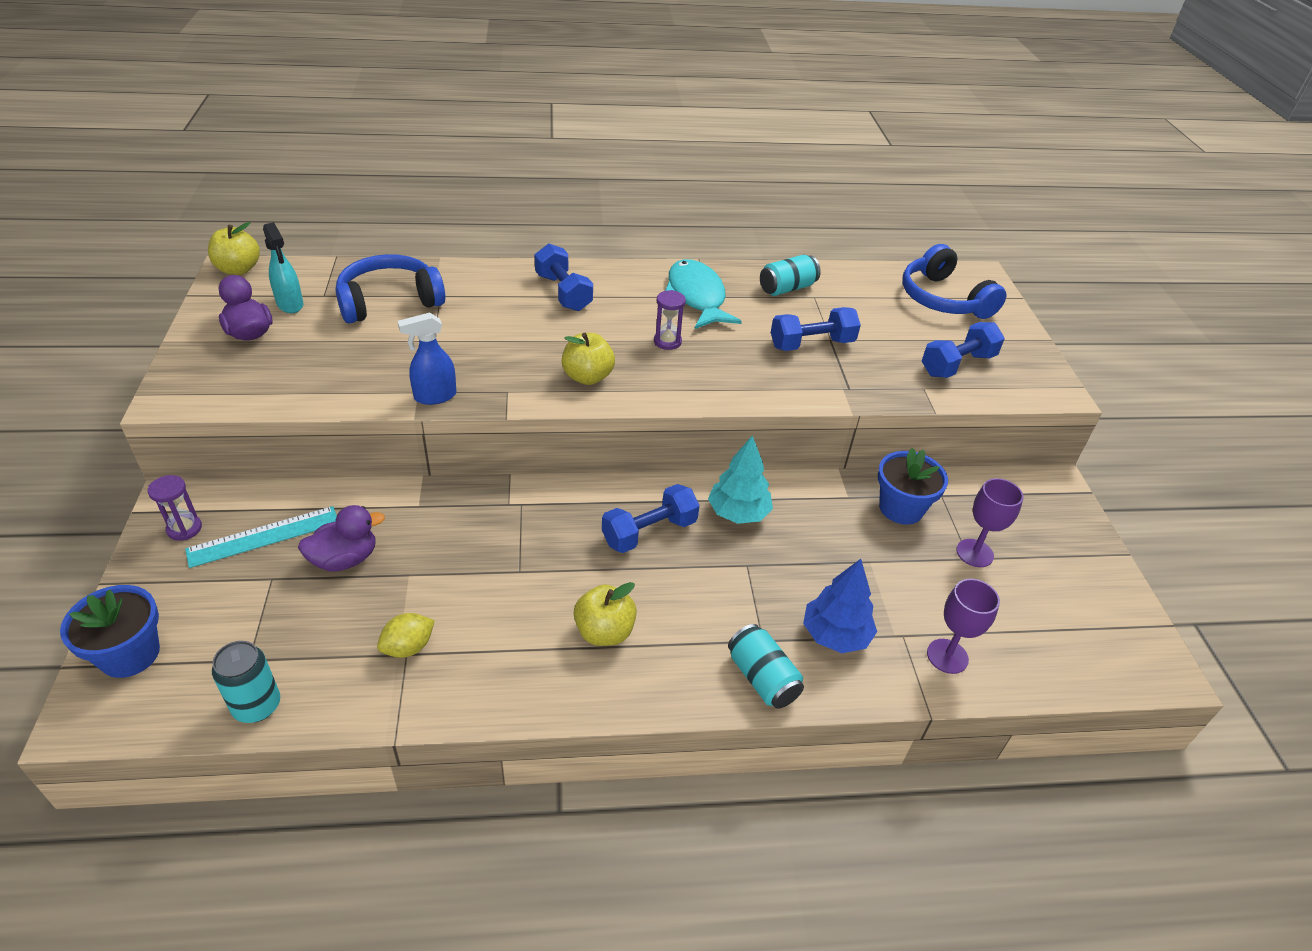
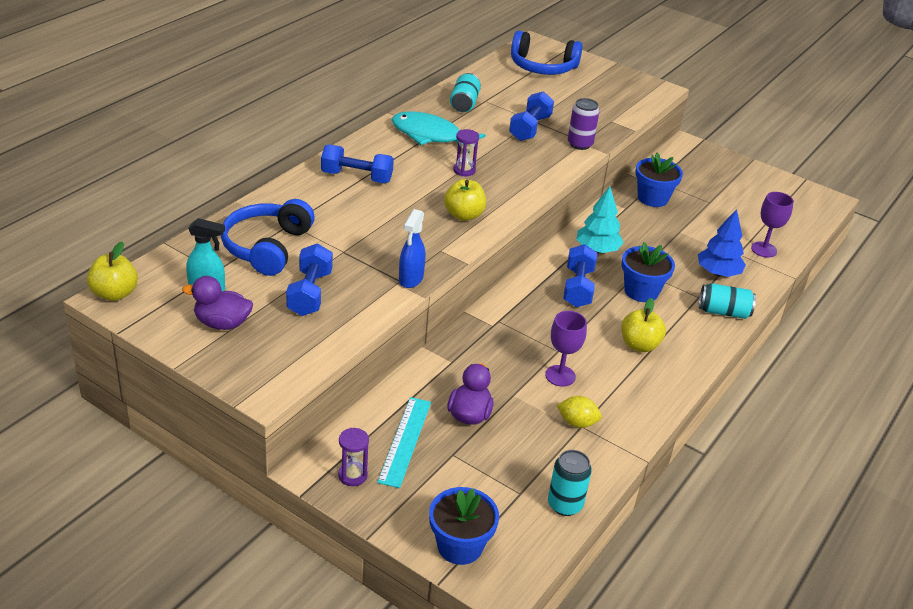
camera: 50 degrees left, 5 degrees down
(408, 647) = (577, 423): yellow lemon -> yellow lemon turned 75 degrees counterclockwise
(708, 585) = (641, 291): none -> blue flower pot
(838, 388) = (580, 144): none -> purple can
(957, 365) = (604, 100): blue dumbbell -> blue dumbbell (310, 293)
(974, 553) = (707, 198): purple goblet -> purple goblet (560, 376)

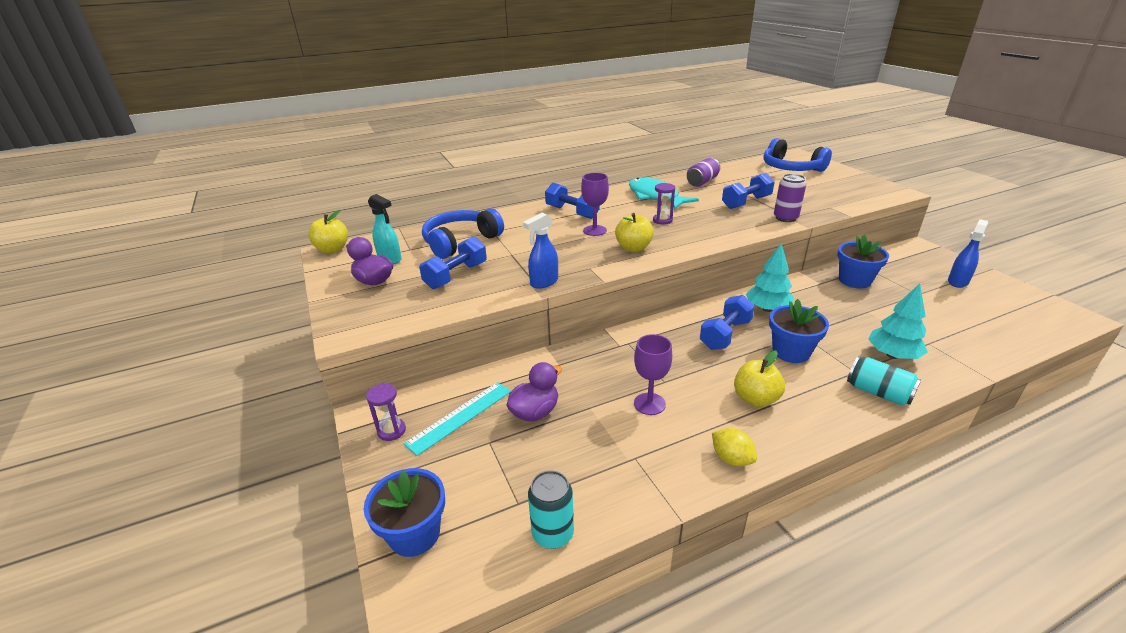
camera: 35 degrees right, 5 degrees down
(464, 103) = (702, 182): turquoise can -> purple can
(577, 423) = (632, 453): yellow lemon -> yellow lemon (731, 459)
(718, 273) = (893, 355): blue tree -> turquoise tree
(733, 181) = (958, 282): none -> blue spray bottle
(764, 249) = (964, 346): purple goblet -> purple goblet (594, 230)

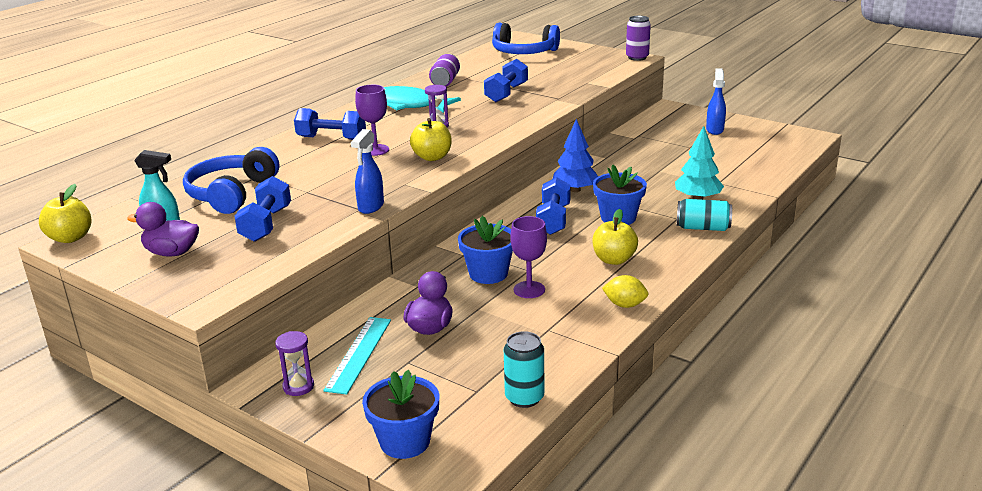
camera: 30 degrees left, 5 degrees down
(767, 309) = (575, 190): turquoise tree -> blue tree
(785, 218) = (554, 100): purple can -> purple can (637, 57)
(854, 280) = (633, 148): blue flower pot -> blue flower pot (488, 274)

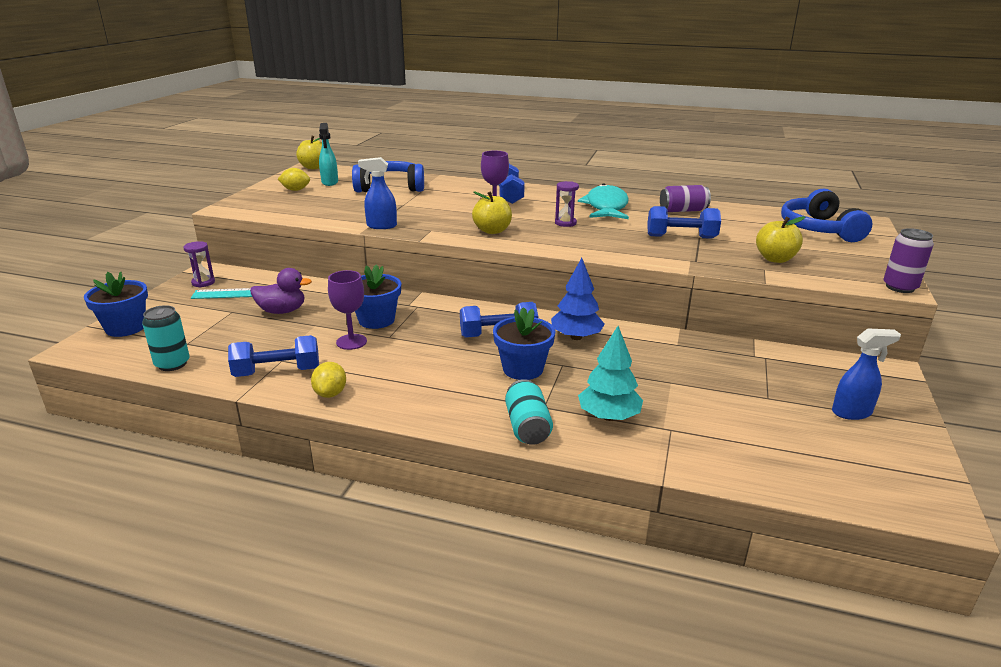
camera: 70 degrees right, 0 degrees up
(172, 253) = (295, 190): purple duck -> yellow lemon
(266, 224) = (342, 203): blue dumbbell -> blue dumbbell (277, 372)
(614, 259) = (424, 377): yellow apple -> yellow apple (775, 259)

